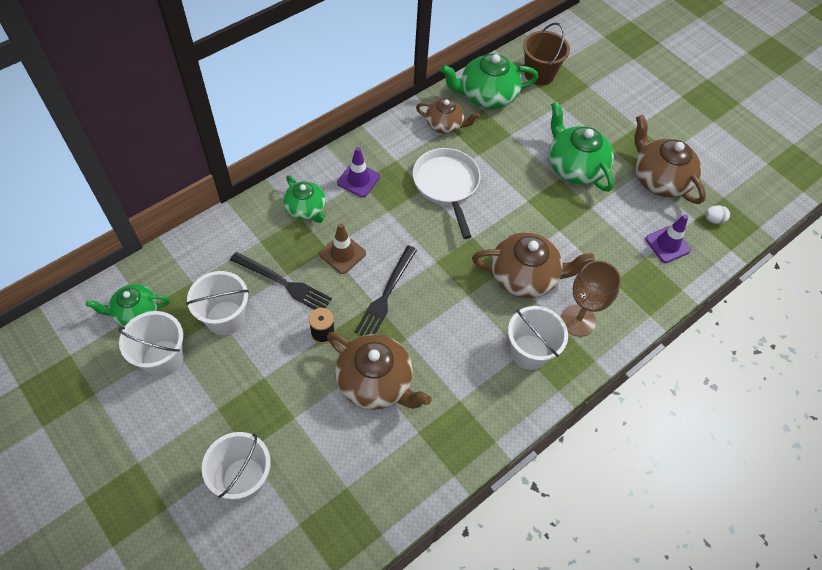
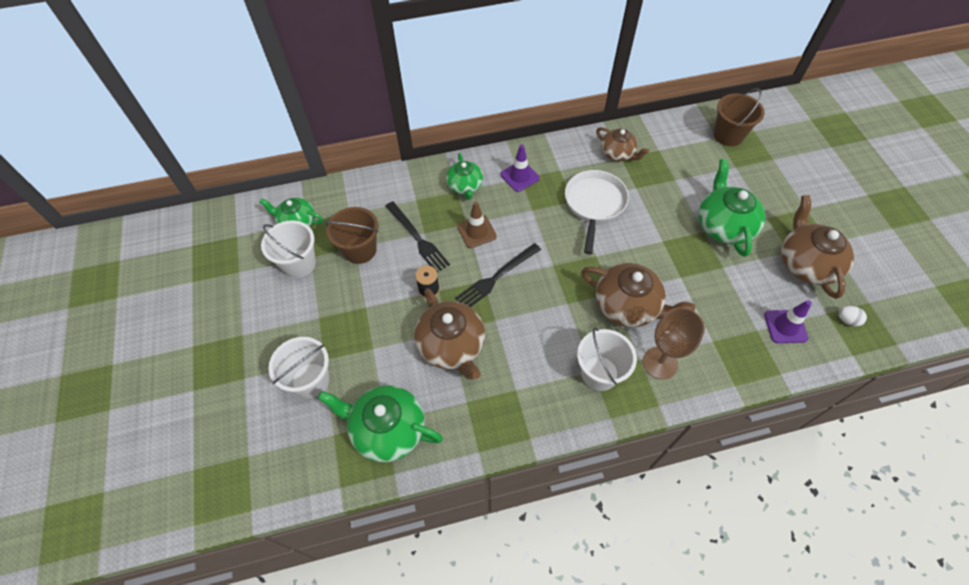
camera: 30 degrees right, 0 degrees up
(225, 318) = (360, 250): white bucket -> brown bucket
(486, 95) = (668, 140): green teapot -> green teapot (387, 429)

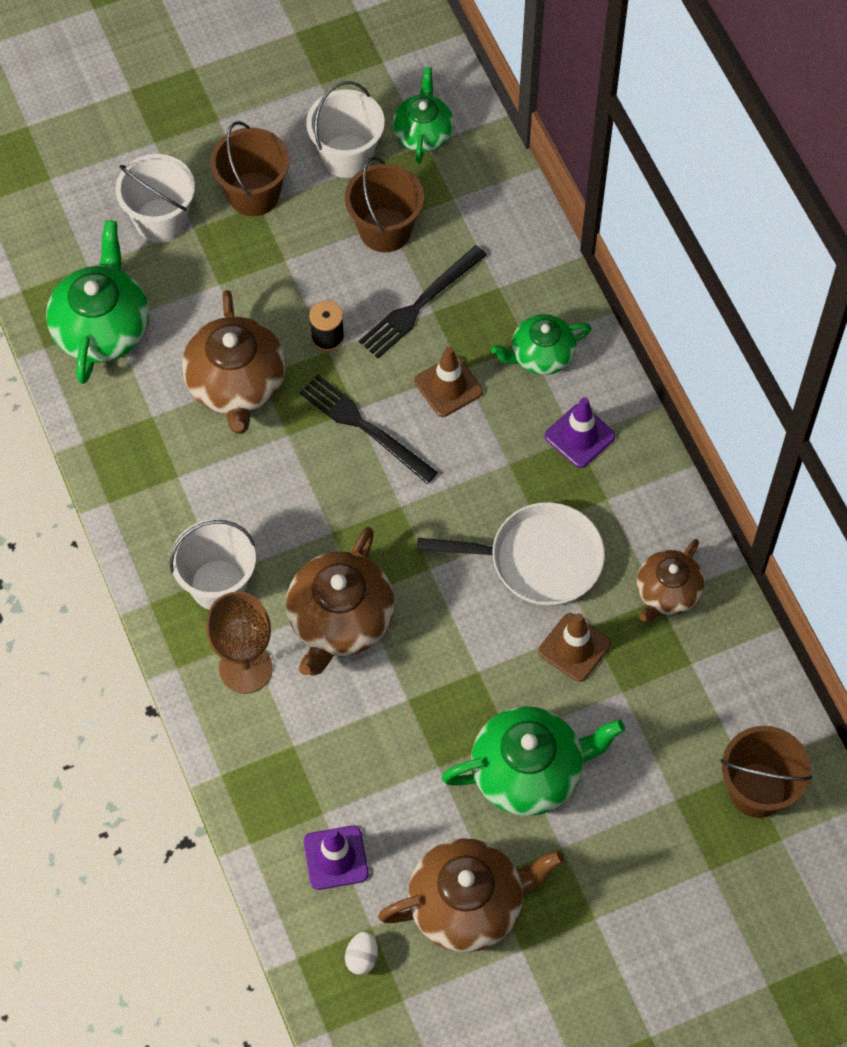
camera: 80 degrees right, 5 degrees up
(309, 320) = (253, 194): none -> brown bucket
(452, 346) = (236, 384): brown teapot -> brown teapot turned 60 degrees counterclockwise
(649, 196) = (574, 647): none -> brown traffic cone

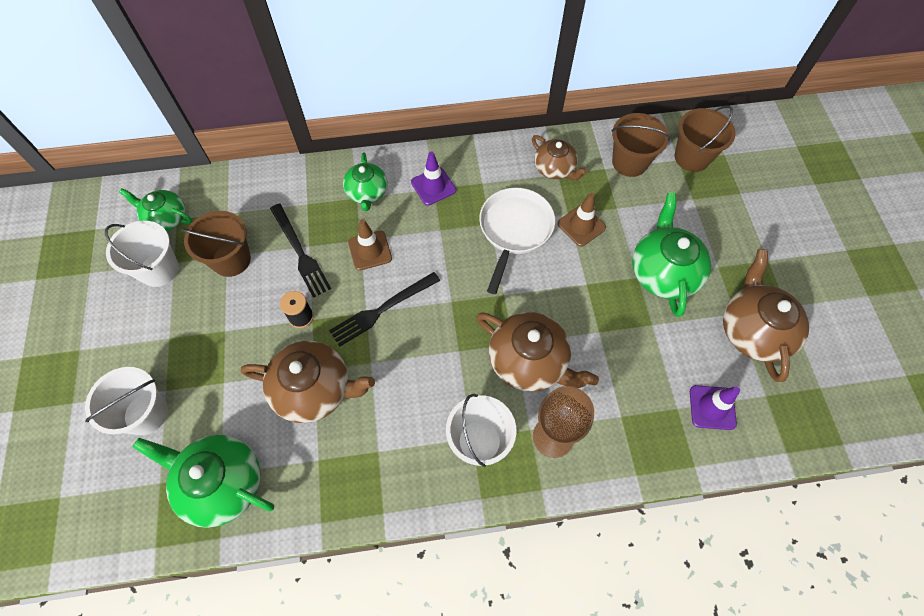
camera: 75 degrees left, 0 degrees up
(253, 194) = (158, 339): brown bucket -> brown bucket (629, 162)
(362, 957) = (788, 407): white egg -> none

